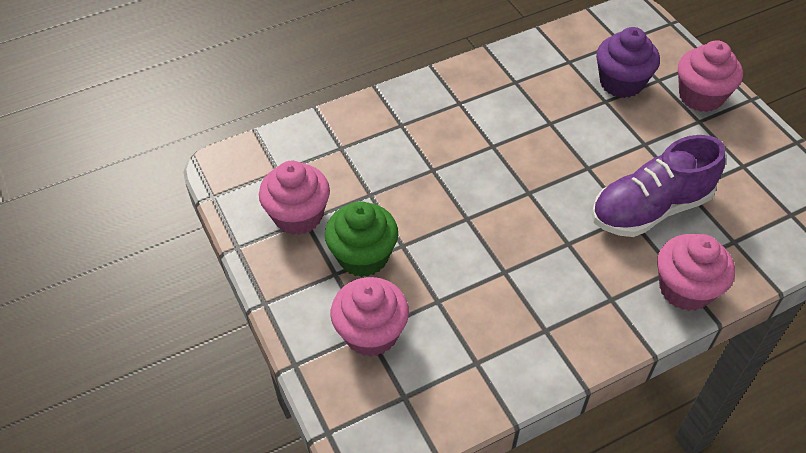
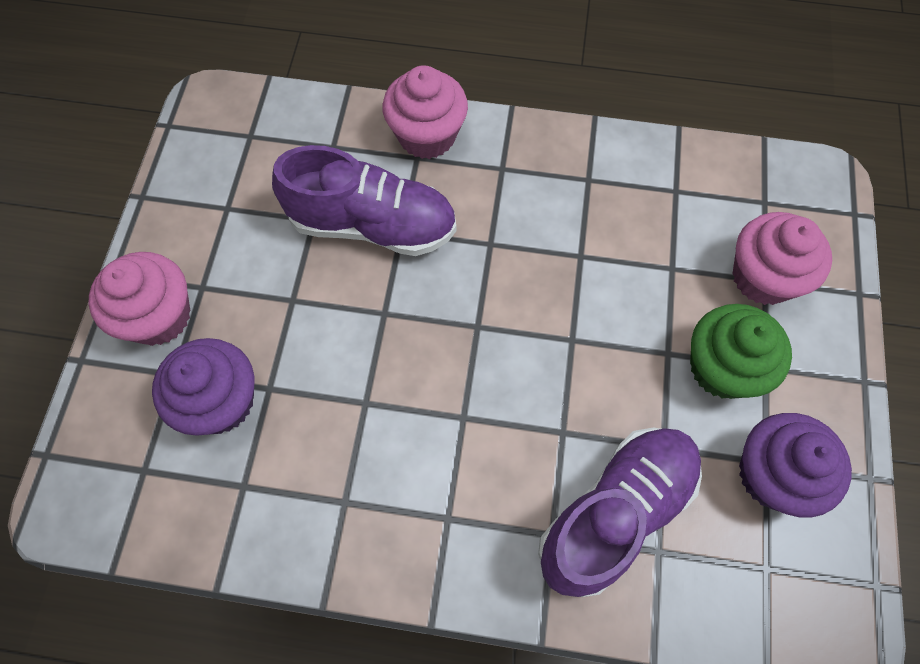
camera: 145 degrees left, 15 degrees up
(298, 216) = (773, 475): pink cupcake -> purple cupcake
(375, 150) = (615, 513): none -> purple shoe

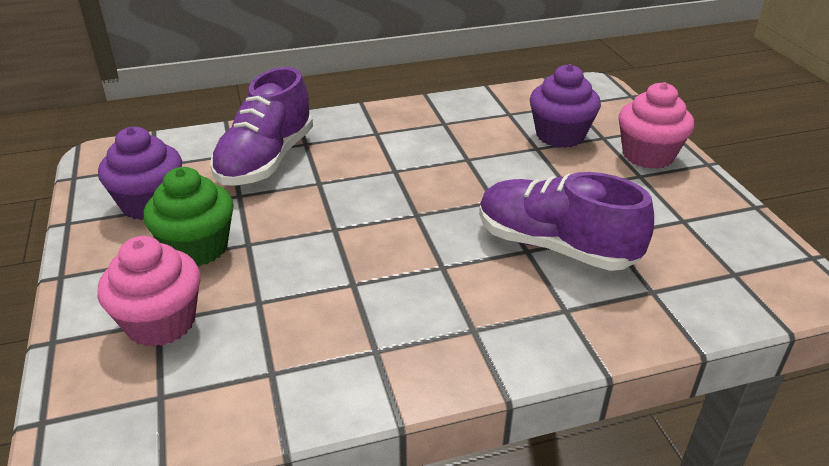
camera: 155 degrees right, 30 degrees down
(372, 225) = (555, 246): purple shoe -> purple shoe turned 45 degrees clockwise
(427, 135) = (573, 332): pink cupcake -> none

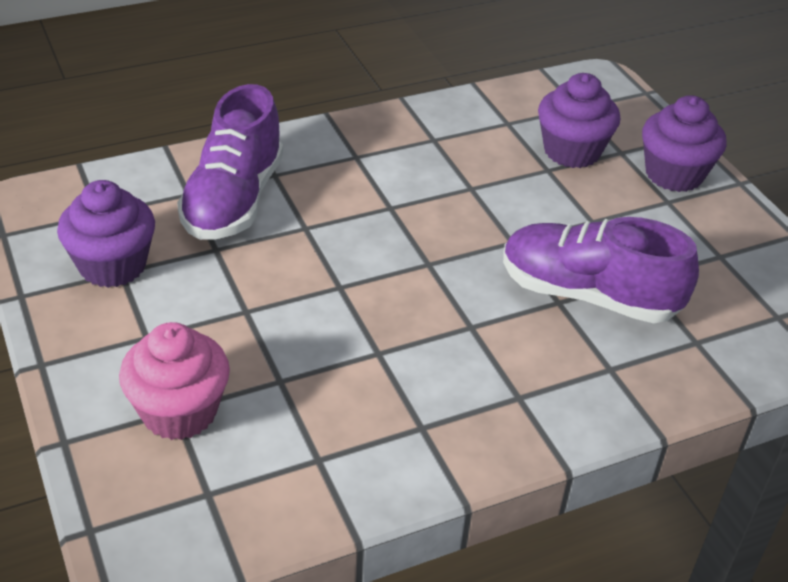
camera: 10 degrees left, 5 degrees up
(197, 248) = (189, 319): green cupcake -> none
(648, 155) = (674, 174): pink cupcake -> purple cupcake

